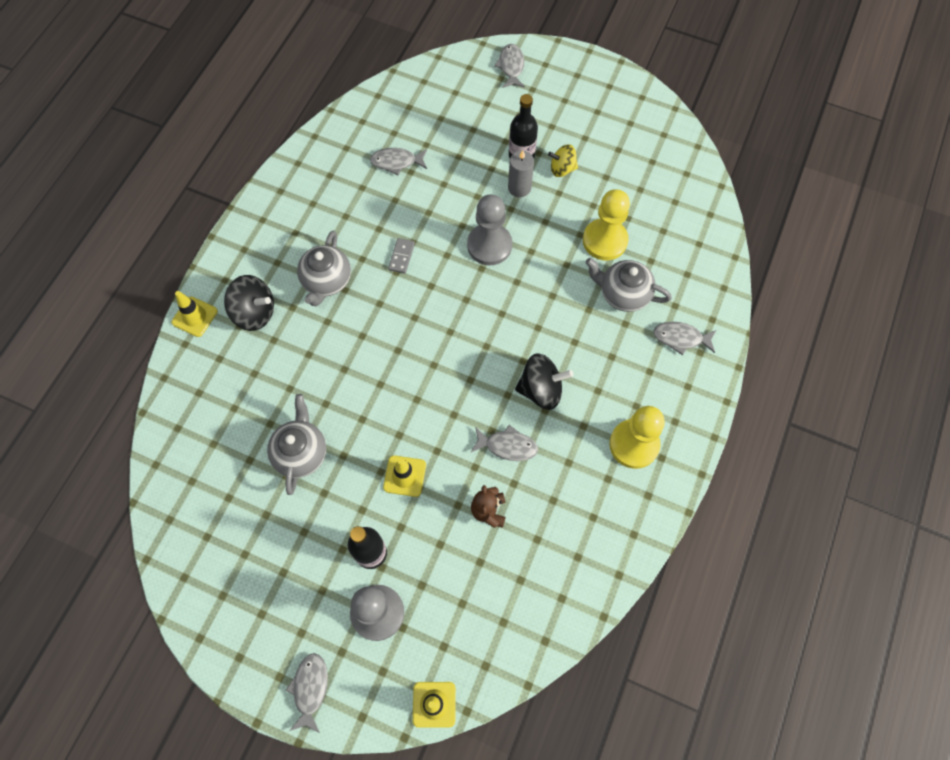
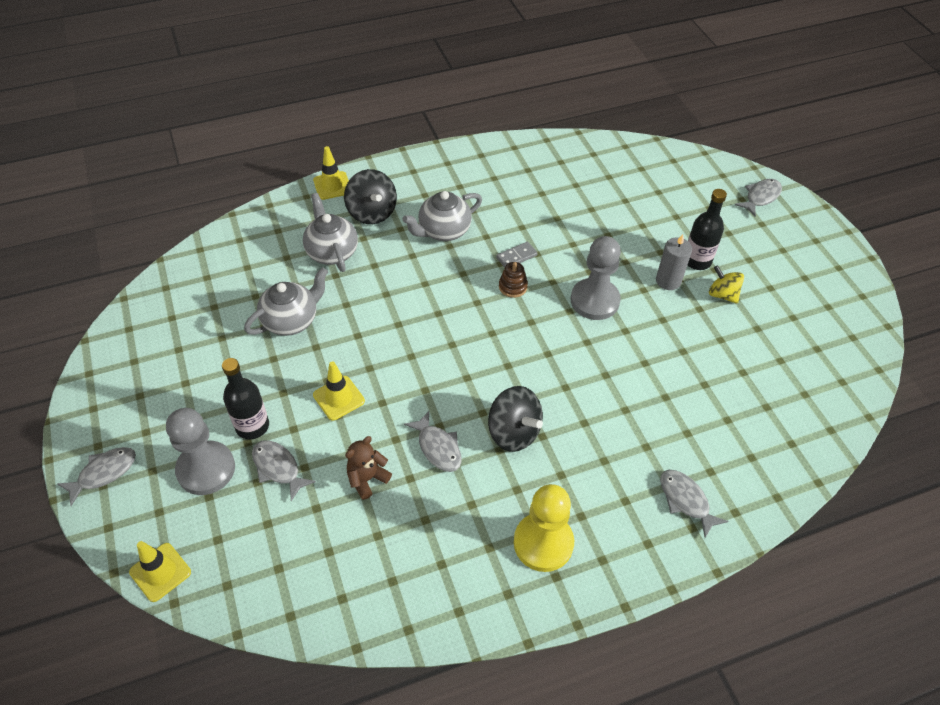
camera: 45 degrees right, 15 degrees down
(396, 162) = (587, 195): grey fish -> grey fish (278, 468)
(425, 283) = (513, 287): none -> brown stacking toy
(605, 240) = (700, 372): yellow pawn -> none
(623, 294) = (670, 423): grey teapot -> grey teapot (332, 252)

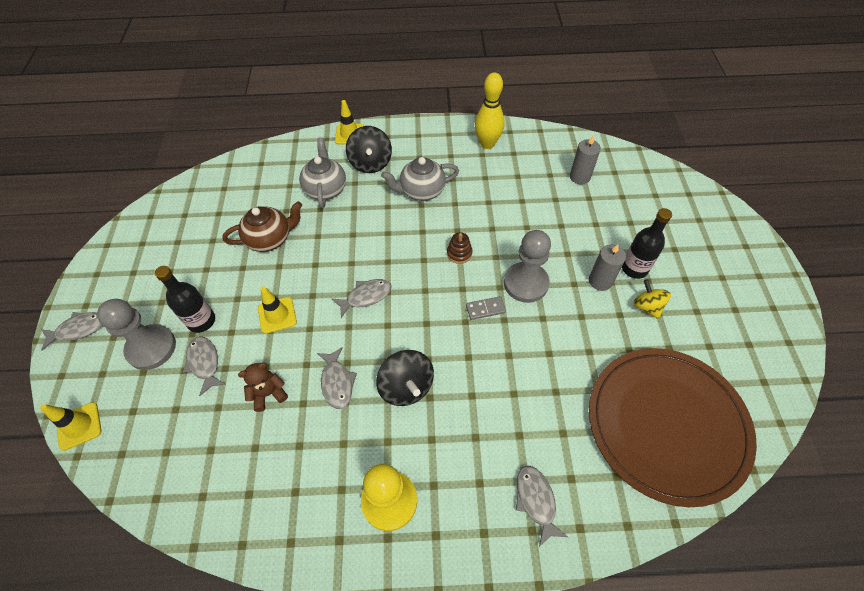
camera: 20 degrees right, 5 degrees up
(291, 320) = (270, 239): grey teapot -> brown teapot
(495, 165) = (487, 144): none -> yellow bowling pin
(516, 256) = (473, 227): grey domino -> grey domino (485, 309)
(607, 181) = (579, 177): none -> grey candle
(760, 197) = (718, 222): grey fish -> grey fish (366, 296)
(780, 398) = (666, 424): none -> brown plate

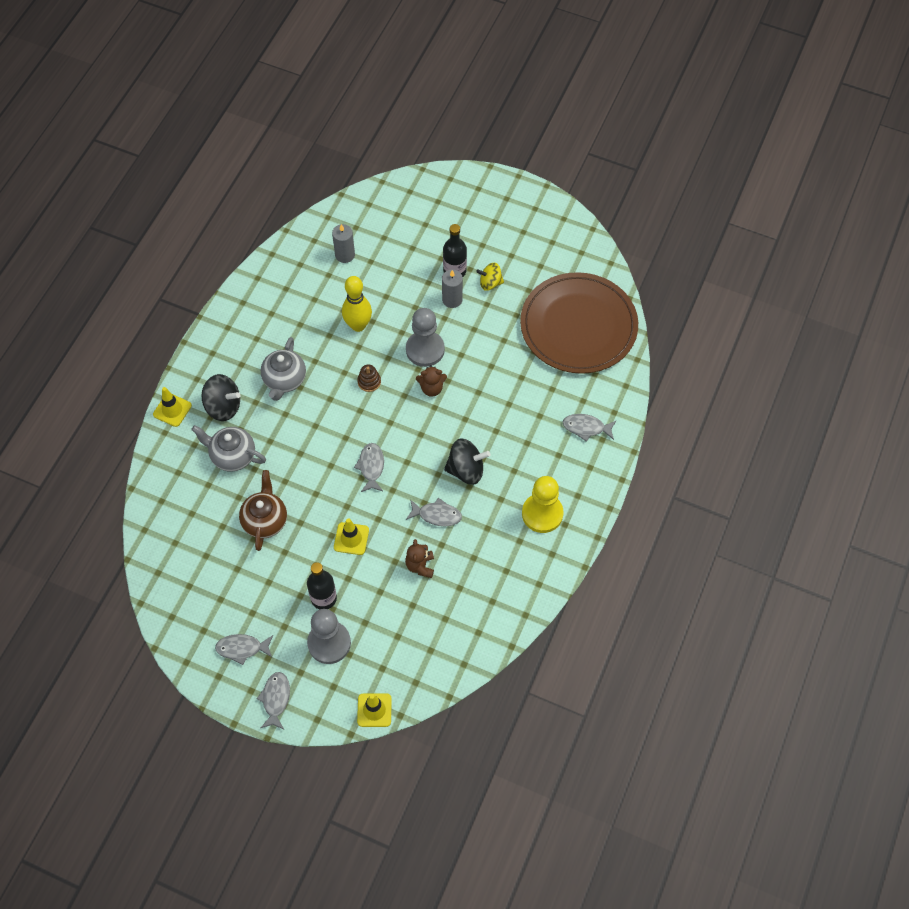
camera: 65 degrees left, 5 degrees up
(204, 363) = (367, 605): grey fish -> grey fish (242, 648)
(485, 309) = (431, 388): grey domino -> brown teddy bear
(487, 144) = (261, 303): yellow bowling pin -> yellow bowling pin (358, 325)

